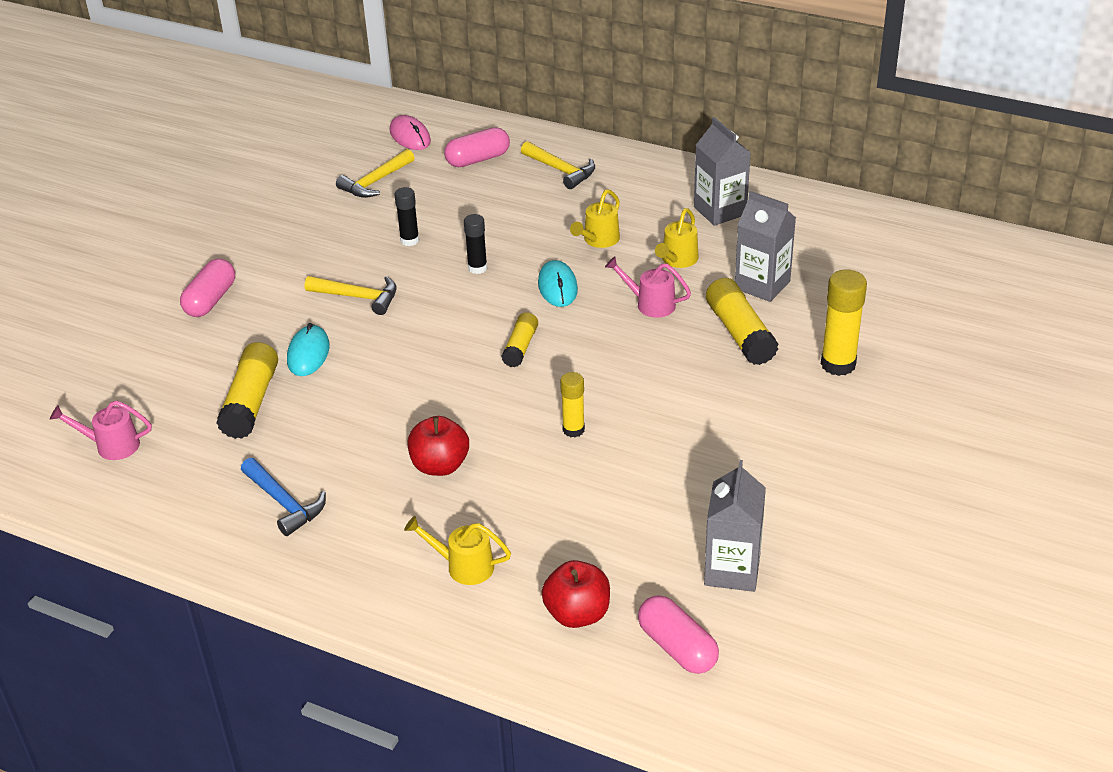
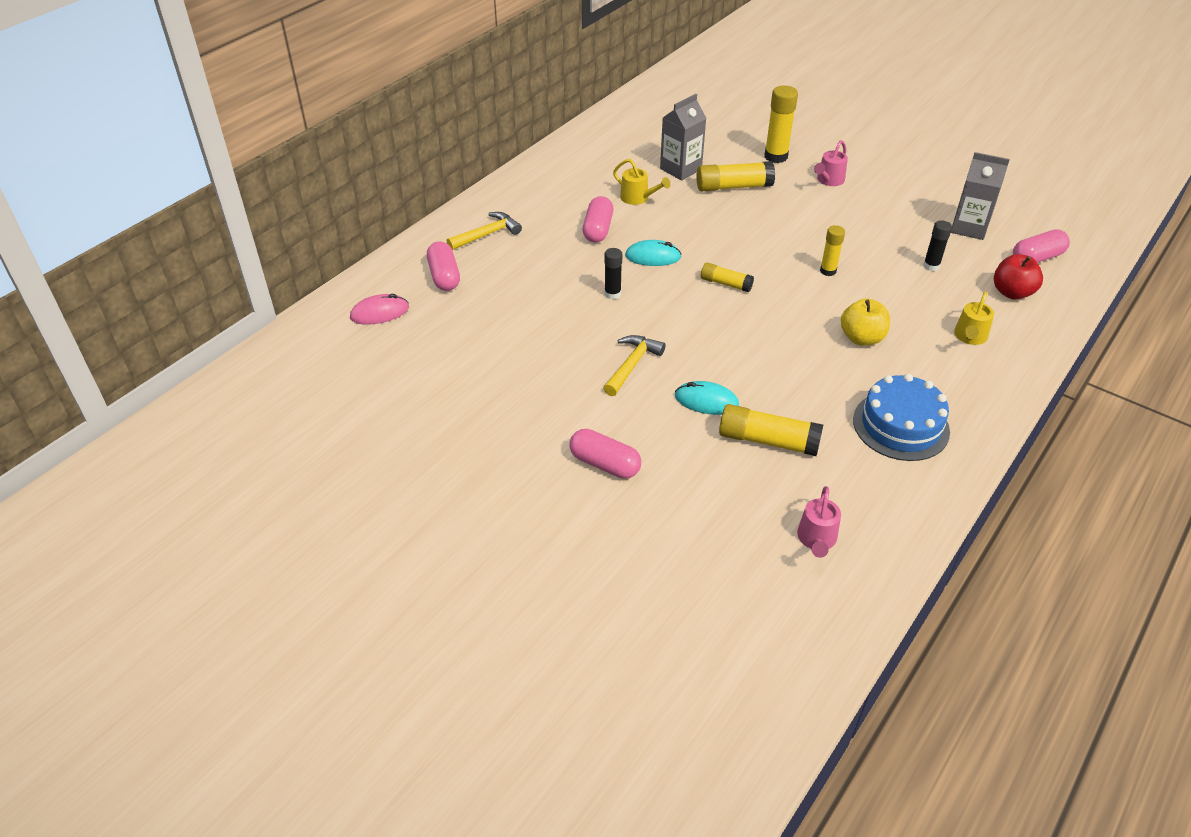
camera: 80 degrees left, 5 degrees up
(284, 503) = (901, 425): blue hammer -> blue cake
(375, 182) = (449, 341): yellow hammer -> none
(409, 240) = (556, 328): black glue stick -> black glue stick (931, 266)
(440, 466) = (861, 338): red apple -> yellow apple
(598, 240) = (598, 229): yellow watering can -> pink capsule
(649, 304) = (688, 218): pink watering can -> pink watering can (828, 181)
(720, 211) = (582, 171): grey carton -> none

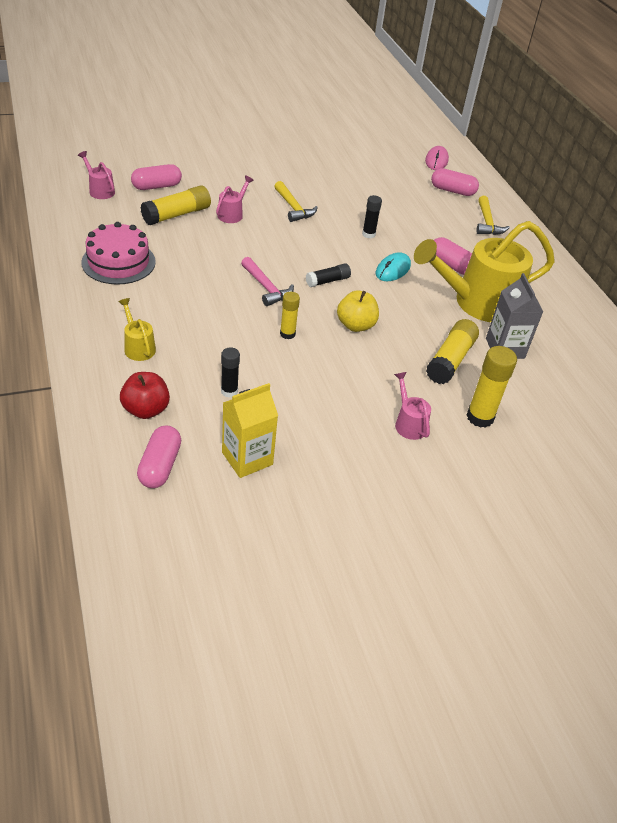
camera: 120 degrees right, 0 degrees up
(604, 464) = (232, 165): pink capsule -> pink capsule (157, 186)
(638, 198) = (477, 303): yellow watering can -> yellow watering can, size x2.36
(706, 401) = (232, 214): turquoise mouse -> pink watering can
(725, 284) = (328, 281): yellow glue stick -> black glue stick
(789, 312) = (266, 288): none -> pink hammer
(861, 338) = (203, 299): yellow apple -> yellow apple (355, 325)
(901, 425) = (118, 262): blue cake -> pink cake
(969, 228) = (247, 458): grey carton -> yellow carton

